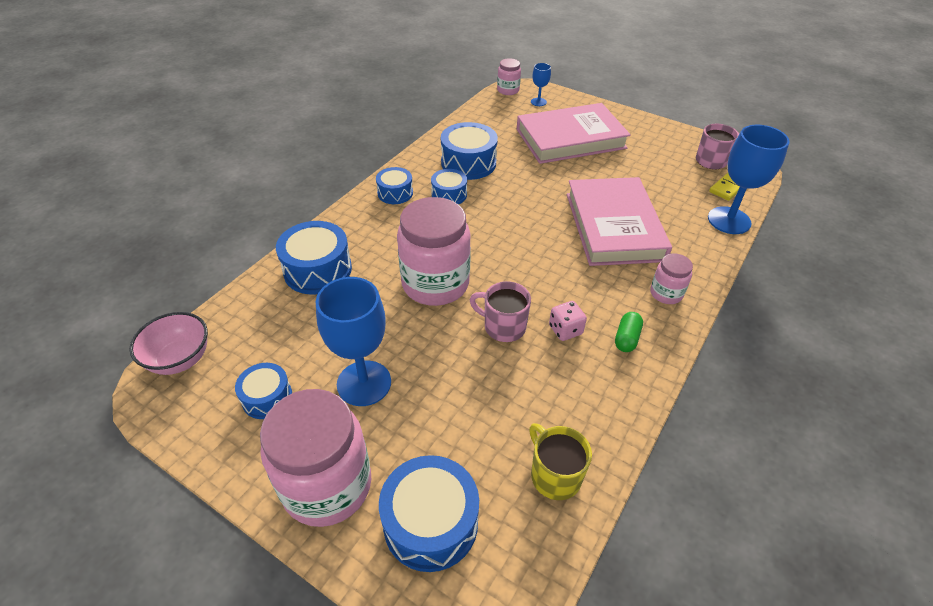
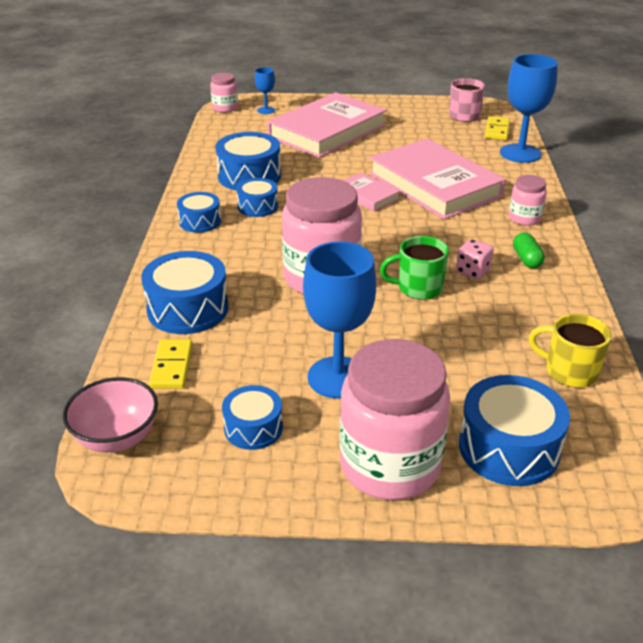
camera: 30 degrees left, 10 degrees down
(264, 316) = (172, 366): none -> yellow domino
(503, 326) = (418, 288): pink mug -> green mug
(545, 216) = (367, 195): none -> pink book

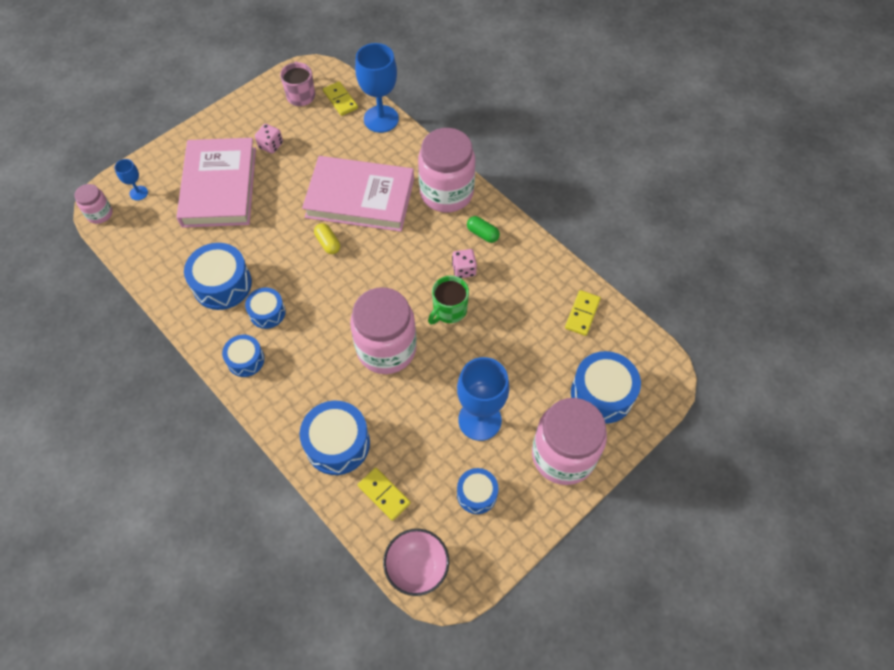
camera: 45 degrees left, 25 degrees up
(367, 195) = (328, 243): pink book -> yellow capsule
(400, 129) = (271, 145): none -> pink dice
(524, 218) = (446, 193): pink jar -> pink jar, size x2.07
(569, 371) = (582, 314): yellow mug -> yellow domino

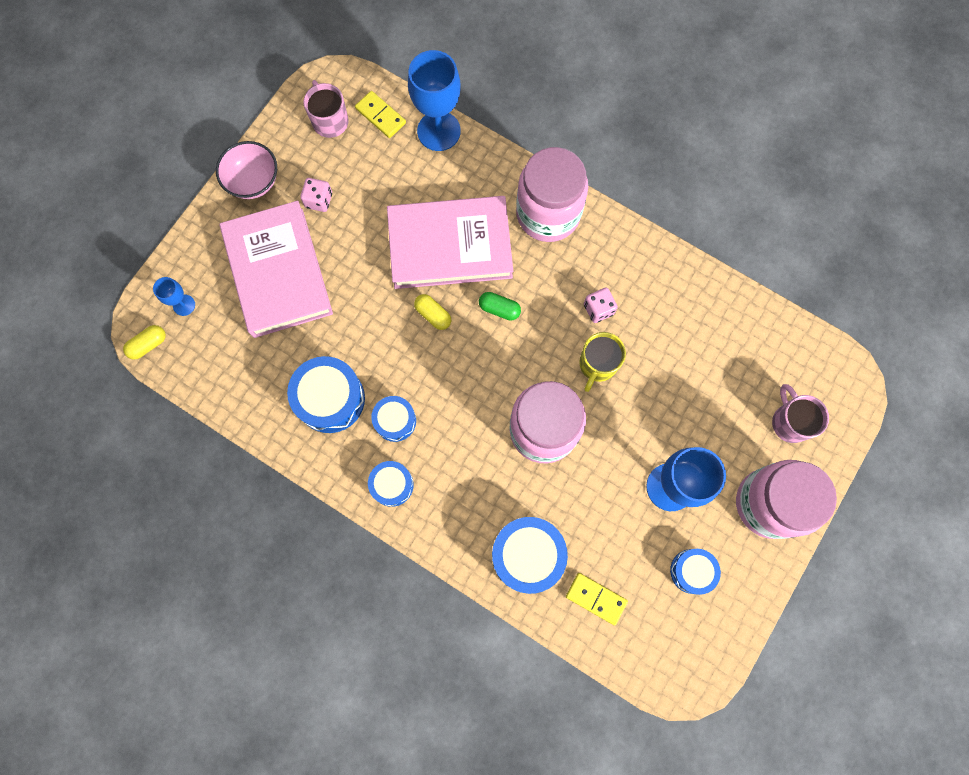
camera: 15 degrees left, 15 degrees up
(100, 214) = (148, 345): pink jar -> yellow capsule
(417, 567) = (655, 667): pink bowl -> pink bowl (254, 182)
(449, 310) = (597, 364): green mug -> yellow mug
(482, 234) = (605, 258): green capsule -> green capsule (499, 309)
(582, 314) = (744, 331): yellow domino -> none
(602, 394) = (790, 422): blue drum -> pink mug

